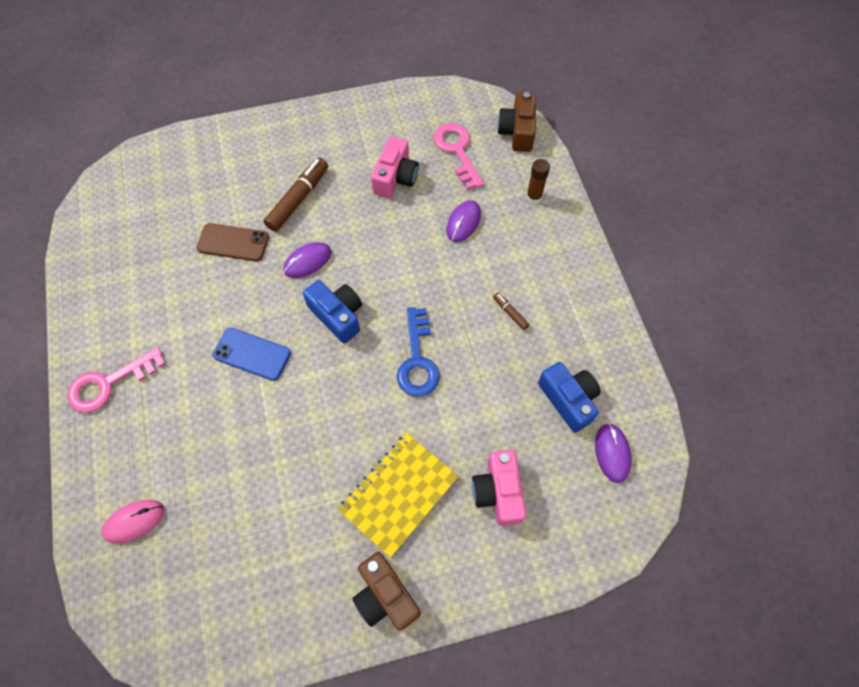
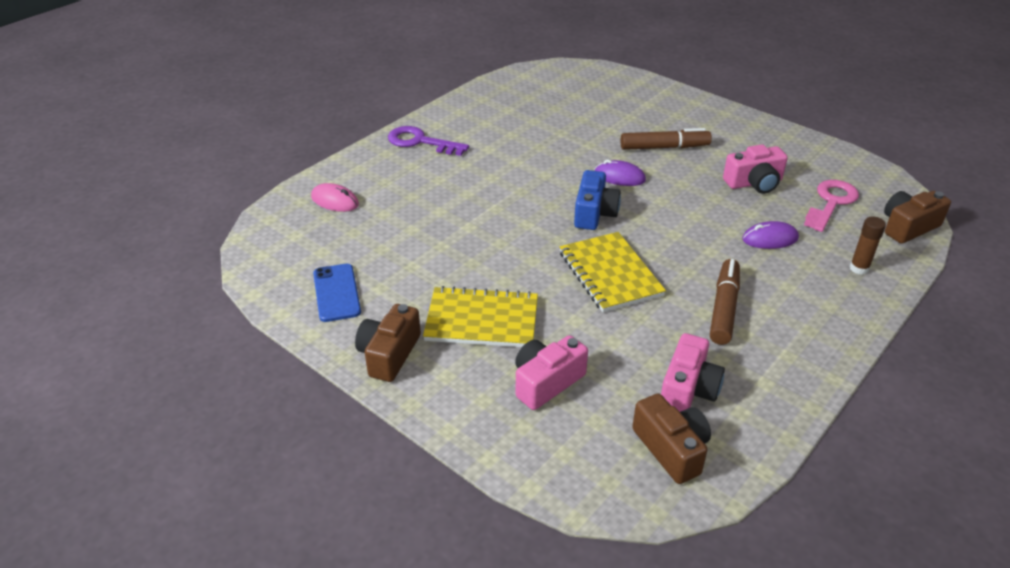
camera: 55 degrees right, 25 degrees down
(109, 383) = (421, 142): pink key -> purple key
(233, 242) = (588, 137): brown phone -> none
(252, 354) = (512, 189): blue phone -> blue phone (336, 293)
(417, 359) = (610, 274): blue key -> yellow notebook
(510, 313) = (723, 308): brown marker -> brown marker, size x2.09
(568, 400) = (688, 389): blue camera -> pink camera
(612, 453) = (671, 449): purple mouse -> brown camera

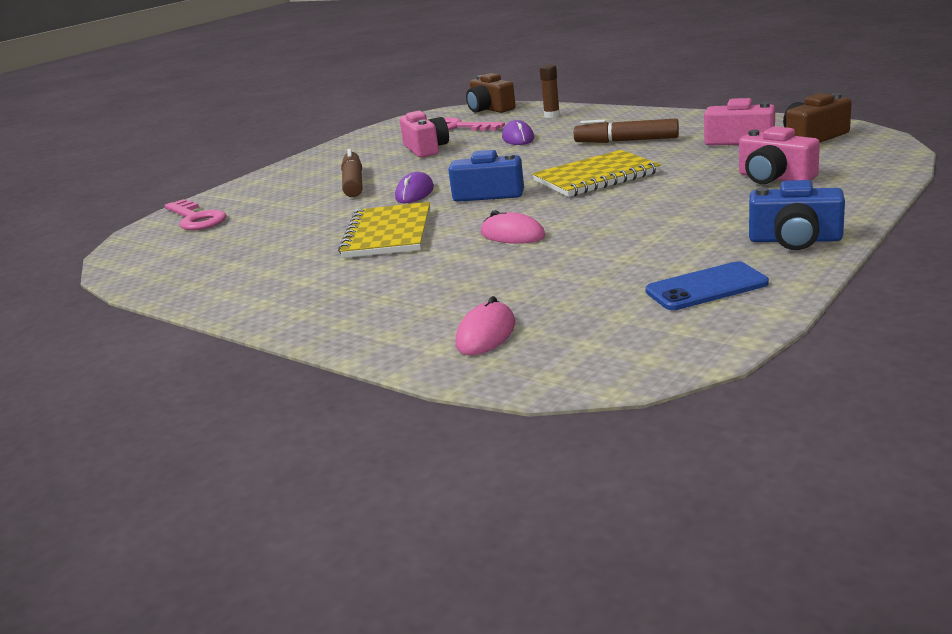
camera: 90 degrees left, 15 degrees down
(389, 354) = (795, 240): brown camera -> blue camera
(421, 142) = (313, 304): purple key -> none
(482, 320) = (704, 211): yellow notebook -> yellow notebook (388, 233)
(490, 219) = (512, 235): none -> pink mouse
(612, 86) = (196, 218): none -> pink key

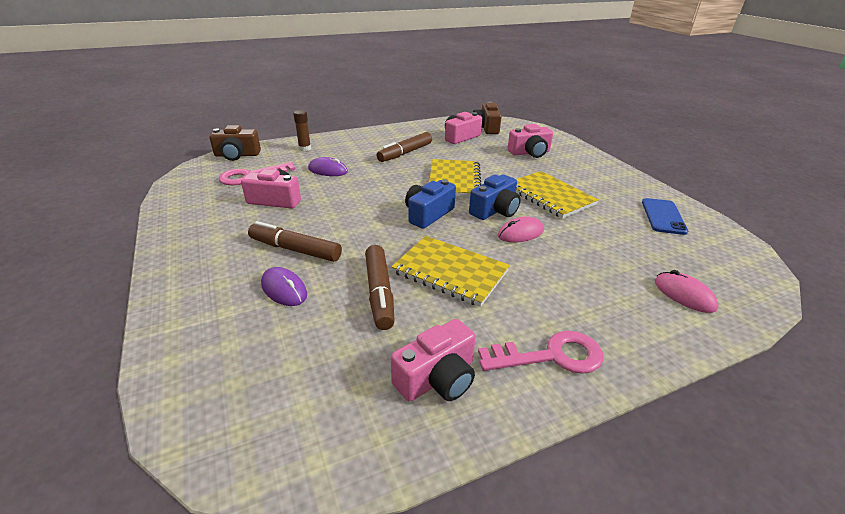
camera: 65 degrees left, 10 degrees up
(196, 218) = (219, 364): pink key -> pink key (550, 356)
(233, 273) = (437, 378): none -> pink camera
(324, 224) = (379, 292): none -> brown marker
(415, 193) = (374, 235): purple mouse -> purple mouse (284, 289)
(642, 221) = (549, 196): none -> yellow notebook
(795, 240) = (620, 180): blue camera -> blue camera (495, 210)

